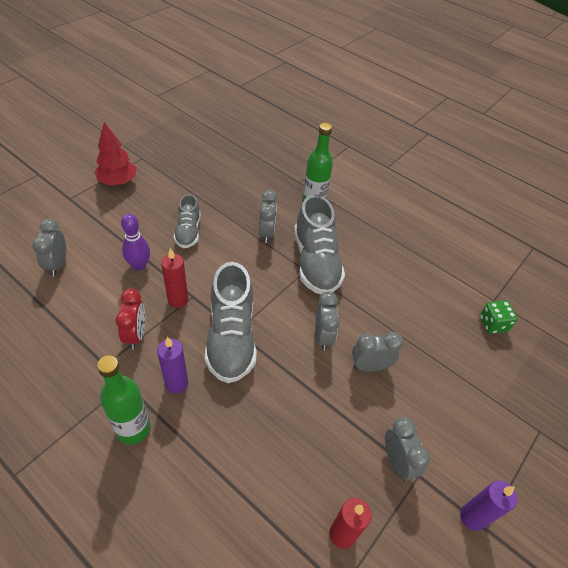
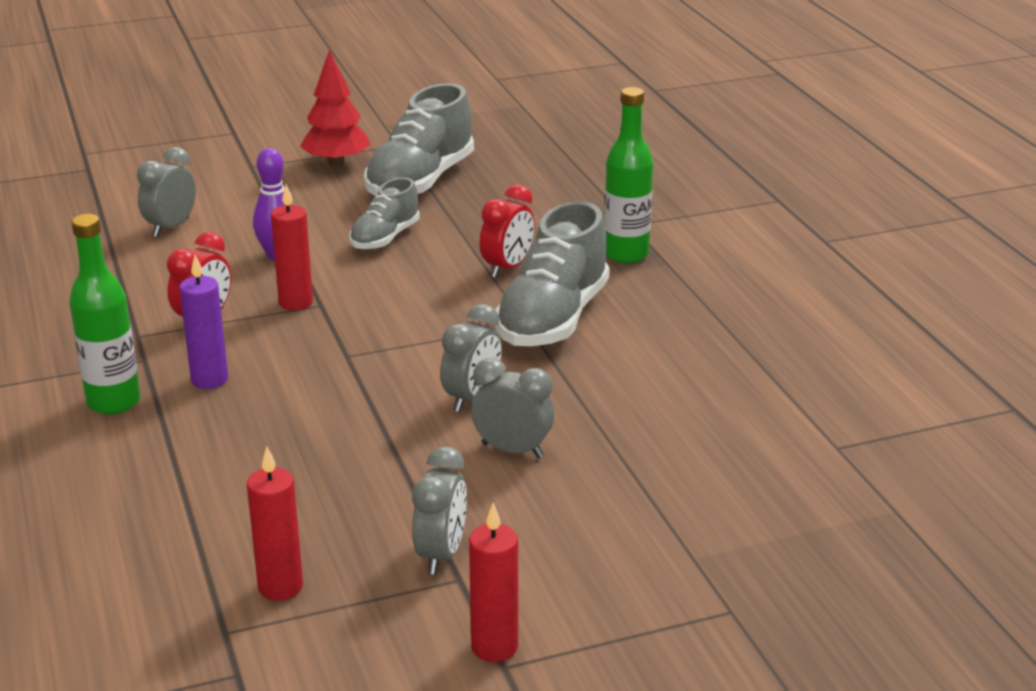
camera: 35 degrees right, 20 degrees down
(231, 338) = (331, 360): grey shoe -> grey shoe (420, 181)
(266, 233) = (507, 268): grey clock -> red clock
(472, 517) = (494, 647): purple candle -> red candle
(492, 324) = (797, 472): green dice -> none

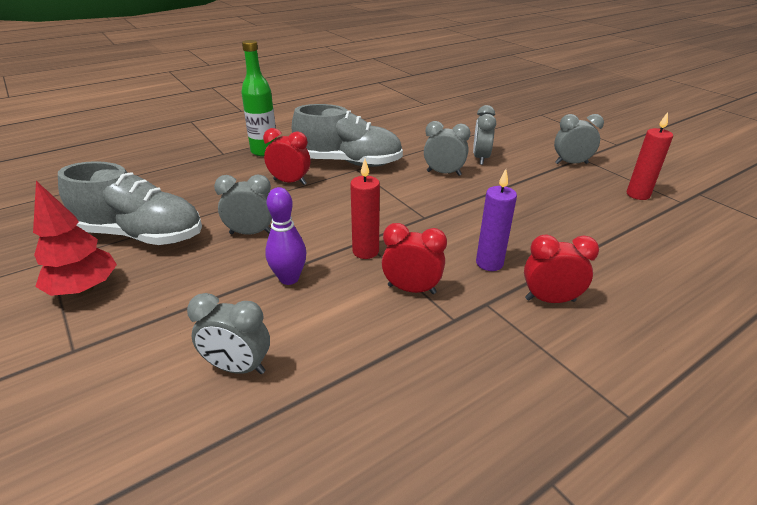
camera: 105 degrees left, 5 degrees up
(114, 402) = (550, 300): green bottle -> red clock
(385, 238) = (250, 233): grey shoe -> grey clock
(494, 647) = (610, 147): red candle -> none

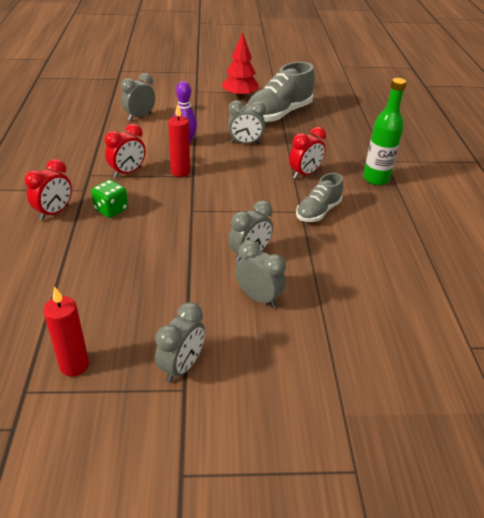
camera: 120 degrees right, 5 degrees up
(250, 233) = (245, 143): grey clock -> grey clock turned 60 degrees clockwise
(349, 162) = (318, 212): grey shoe -> grey shoe, size x0.57
(489, 263) = (111, 209): purple candle -> green dice

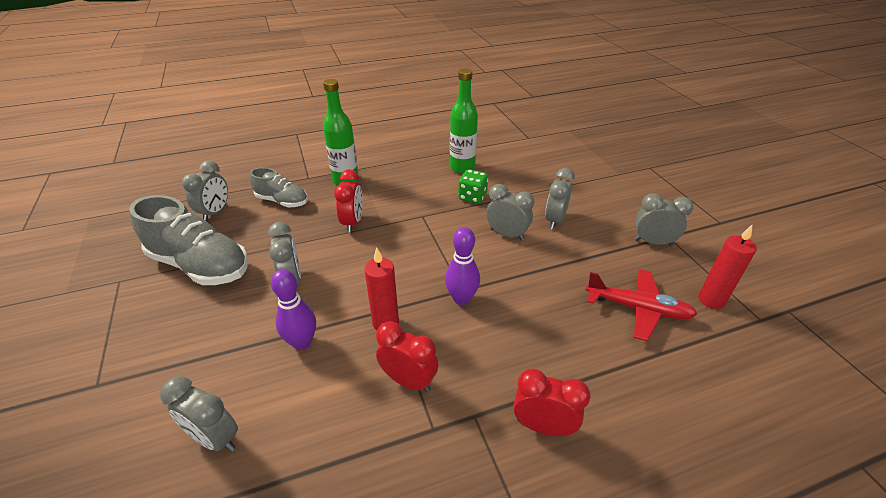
camera: 105 degrees left, 0 degrees up
(104, 302) = (637, 309): none -> red plane
(111, 209) = (501, 363): green dice -> green dice (472, 197)
(182, 208) = (461, 299): none -> purple bowling pin
(240, 97) = (131, 318): red tree -> none
(304, 174) = (352, 222): red clock -> red clock turned 60 degrees clockwise
(318, 212) = (418, 206): grey shoe -> grey shoe (282, 201)
(340, 120) = (215, 213): none -> grey clock
(388, 258) = (462, 167): none -> green bottle

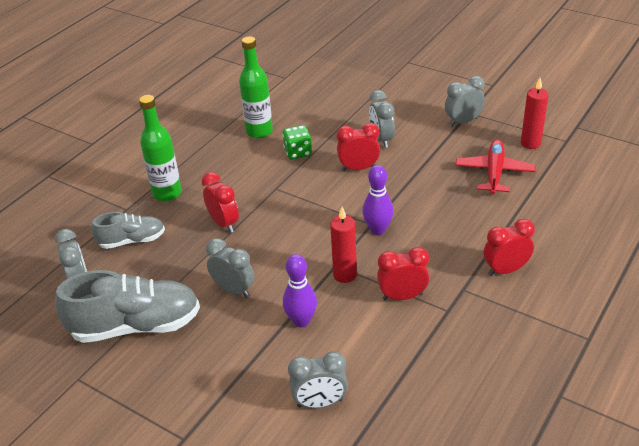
camera: 35 degrees left, 0 degrees up
(507, 234) = (358, 168): grey clock -> red clock
(637, 309) = (494, 173): red plane -> red plane turned 60 degrees counterclockwise

